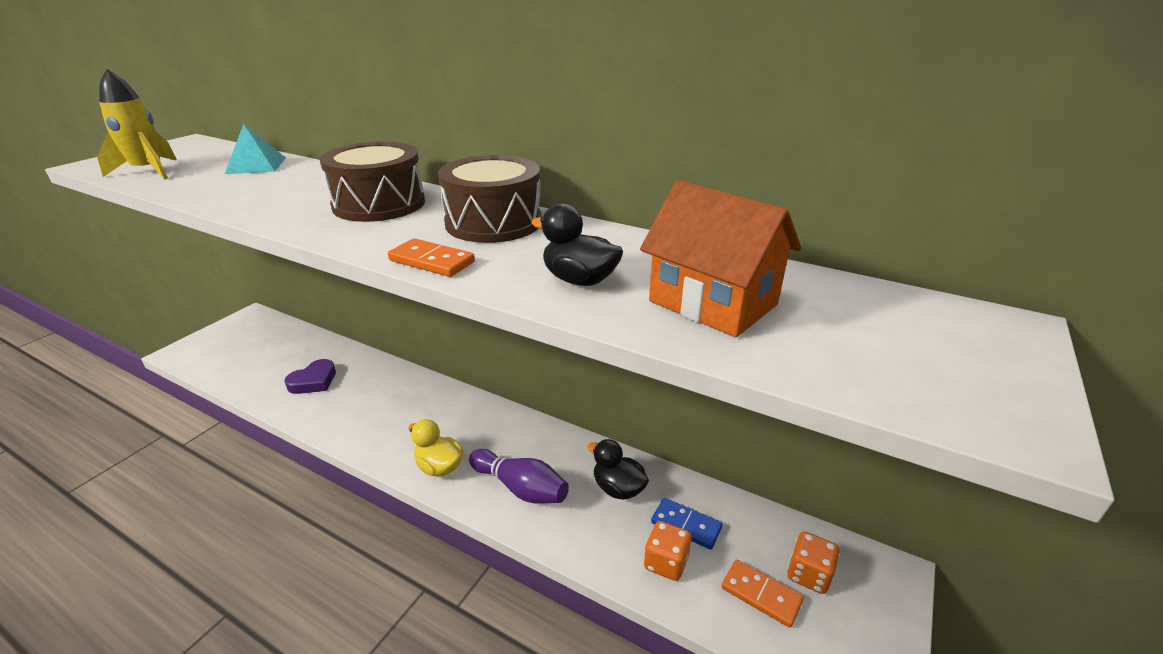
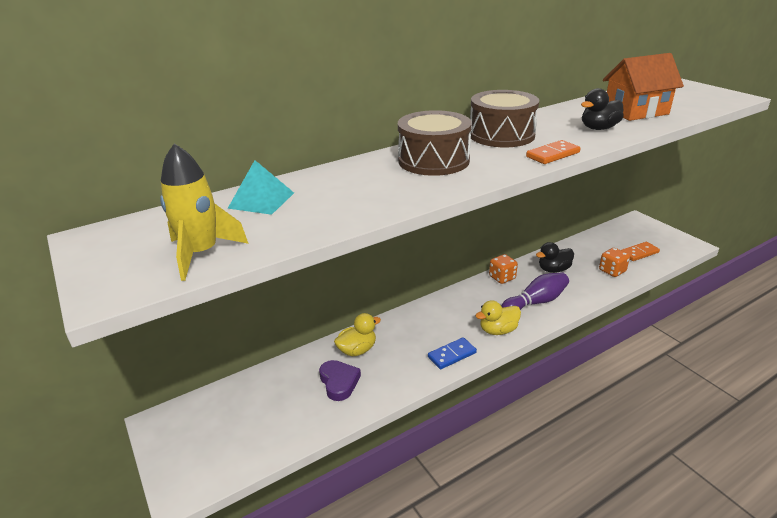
camera: 60 degrees left, 0 degrees up
(366, 376) = (357, 350): none -> yellow duck
(686, 525) = (590, 258): blue domino -> blue domino (452, 355)
(808, 574) = (632, 238): orange dice -> orange dice (502, 278)

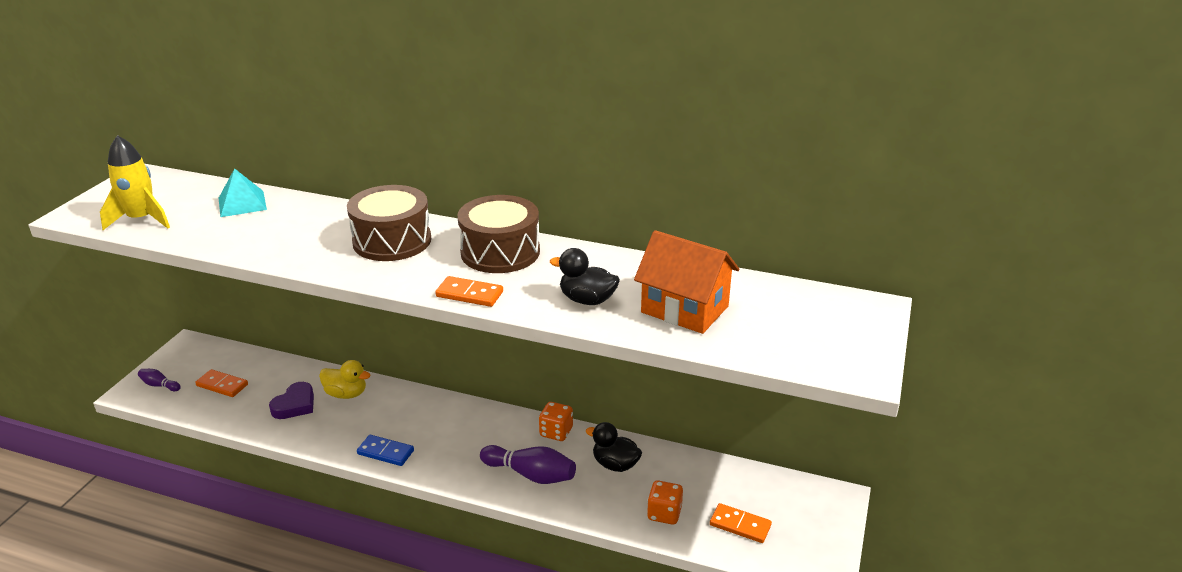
camera: 50 degrees right, 0 degrees up
(197, 464) = (159, 385): none -> purple bowling pin
(255, 418) = (222, 385): none -> orange domino
(498, 330) = (452, 466): yellow duck -> none

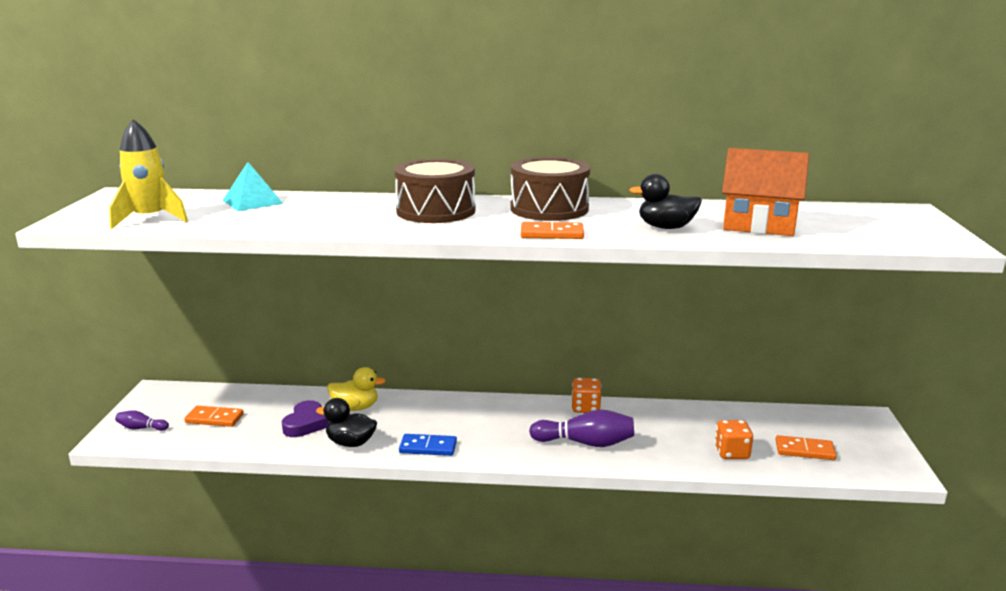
camera: 15 degrees left, 10 degrees down
(615, 464) = (658, 423): black duck -> black duck (350, 443)

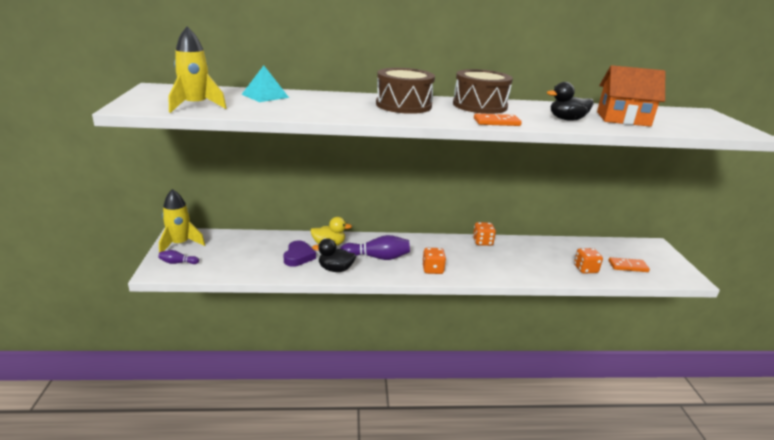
camera: 10 degrees left, 5 degrees up
(154, 403) = (180, 244): none -> yellow rocket
(214, 419) = (230, 254): orange domino -> none
(428, 447) = (390, 271): blue domino -> none
(492, 447) = (432, 269): none -> orange dice
(585, 443) = (492, 265): purple bowling pin -> purple bowling pin (377, 257)

